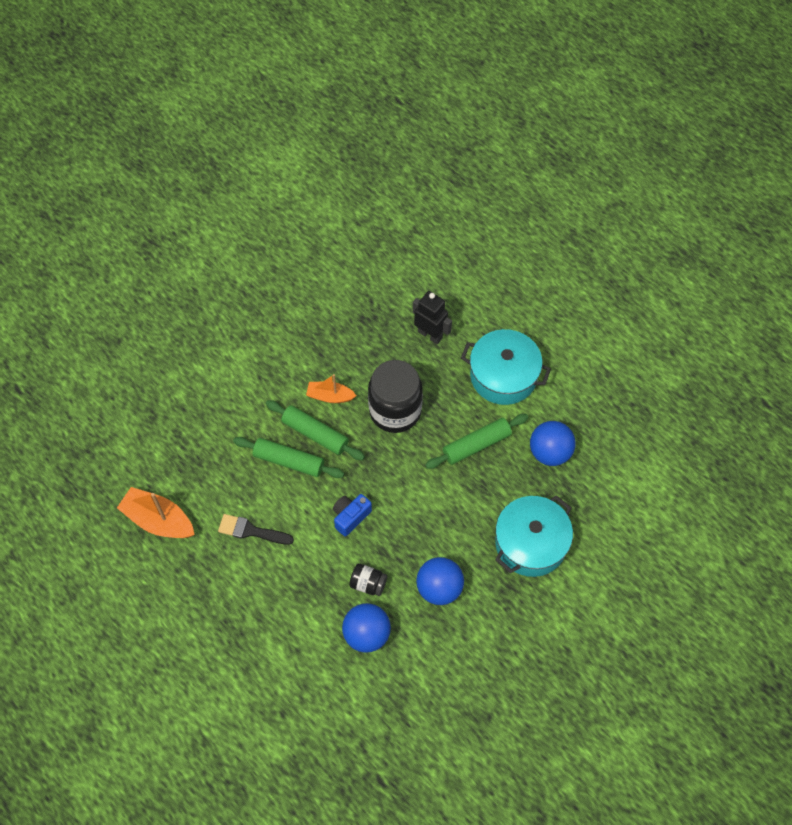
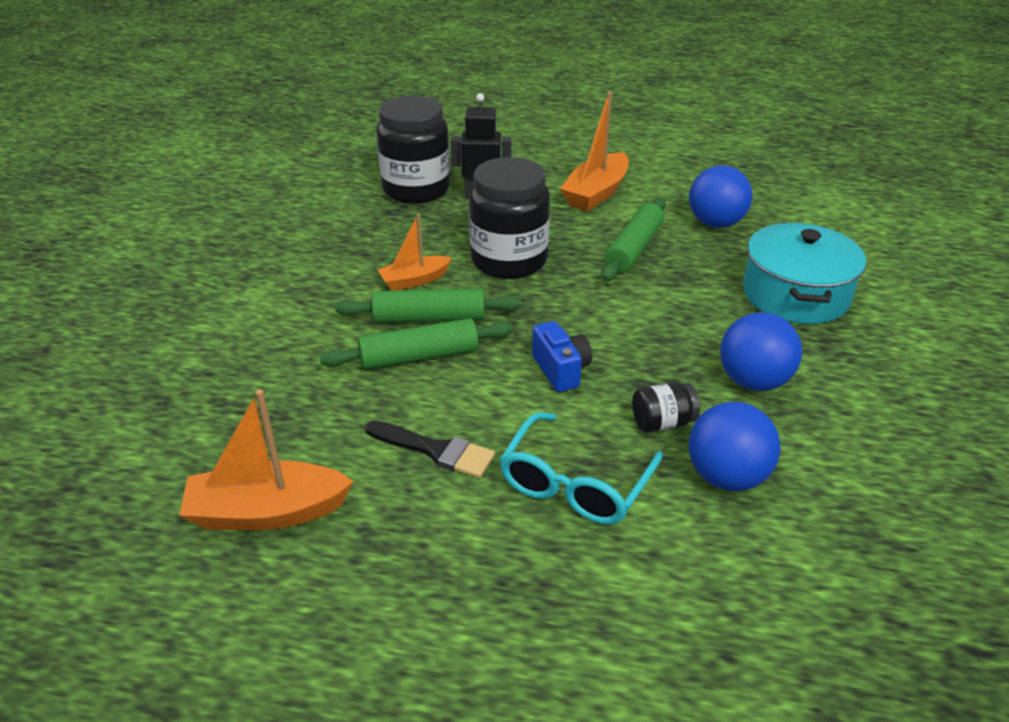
camera: 35 degrees left, 25 degrees down
(251, 531) = (435, 450): black brush -> black brush turned 135 degrees counterclockwise
(296, 592) = (575, 484): none -> turquoise glasses
(350, 517) = (561, 370): blue camera -> blue camera turned 150 degrees clockwise
(395, 304) = (416, 189): none -> black jar
(503, 376) = (596, 193): turquoise pot -> orange boat

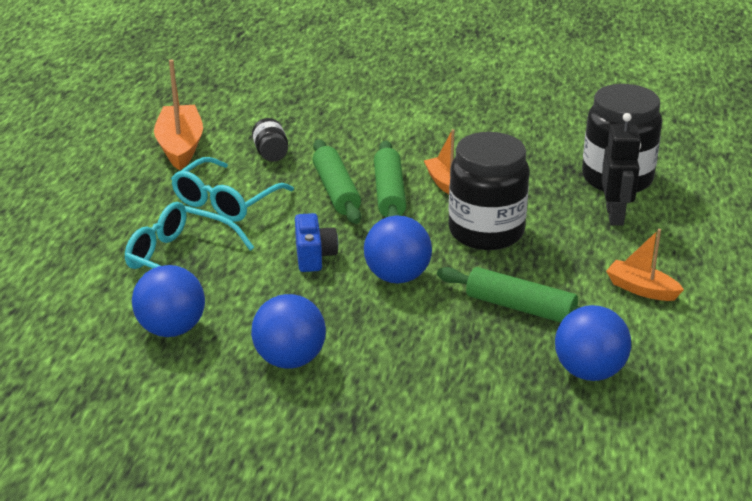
camera: 90 degrees right, 5 degrees down
(435, 450) = (225, 201): black brush -> turquoise glasses
(561, 370) = (314, 256): blue camera -> blue camera turned 75 degrees counterclockwise
(594, 314) = (397, 277): none -> blue ball
(596, 193) = (641, 289): orange boat -> orange boat, size x0.63
(662, 423) = (240, 303): black jar -> black jar (271, 153)
(795, 295) = (437, 411): turquoise pot -> none

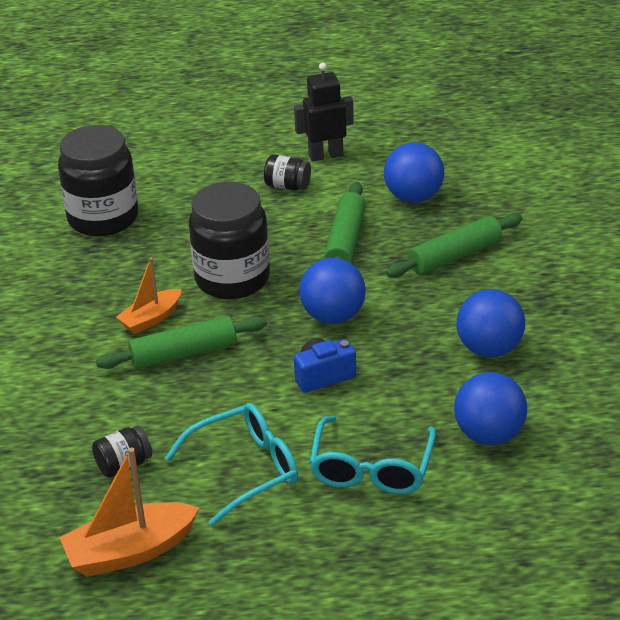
camera: 105 degrees left, 5 degrees up
(225, 201) = (245, 470): turquoise glasses -> turquoise glasses turned 45 degrees counterclockwise
(336, 191) = (192, 391): green rolling pin -> green rolling pin (455, 256)
(615, 216) = (174, 211): black robot -> black robot (325, 155)
(641, 289) = (287, 186): orange boat -> black jar

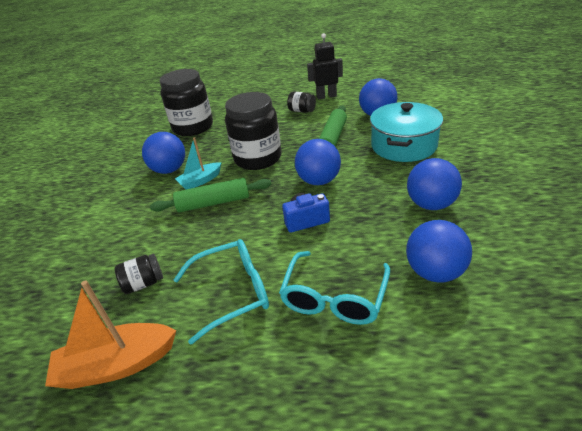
camera: 10 degrees right, 0 degrees up
(93, 300) = (169, 170): none -> blue ball
(151, 319) = (200, 181): orange boat -> turquoise boat
(455, 256) = (403, 145): green rolling pin -> turquoise pot

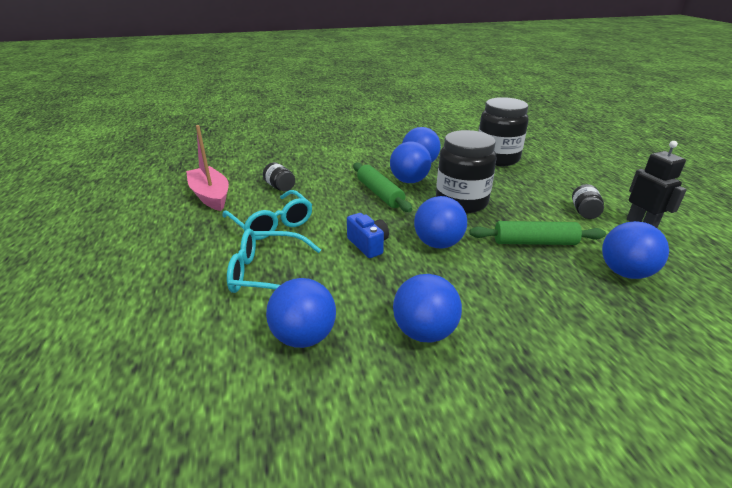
camera: 70 degrees right, 5 degrees down
(117, 365) = (210, 196): orange boat -> pink boat
(200, 181) = (409, 181): turquoise boat -> blue ball
(403, 145) = (554, 302): turquoise pot -> none

